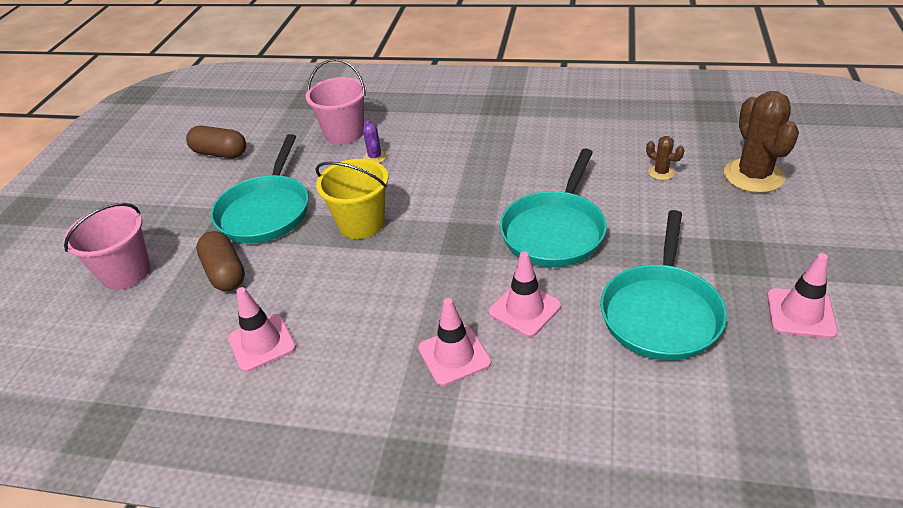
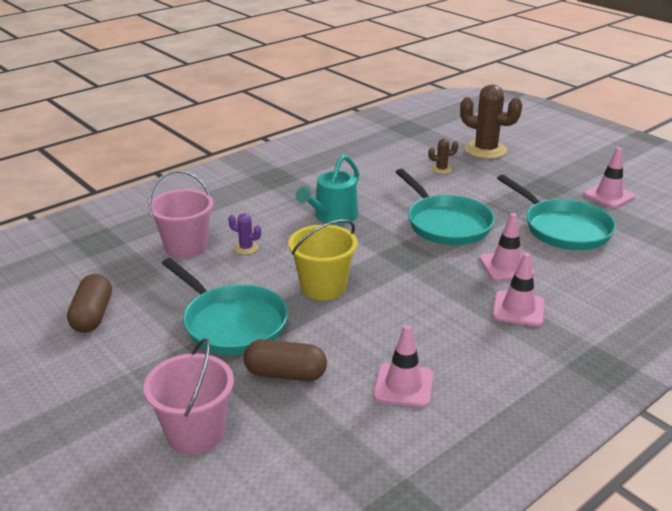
camera: 55 degrees left, 10 degrees down
(220, 153) = (92, 316): brown capsule -> brown capsule turned 60 degrees counterclockwise
(479, 166) = (333, 216): none -> turquoise watering can

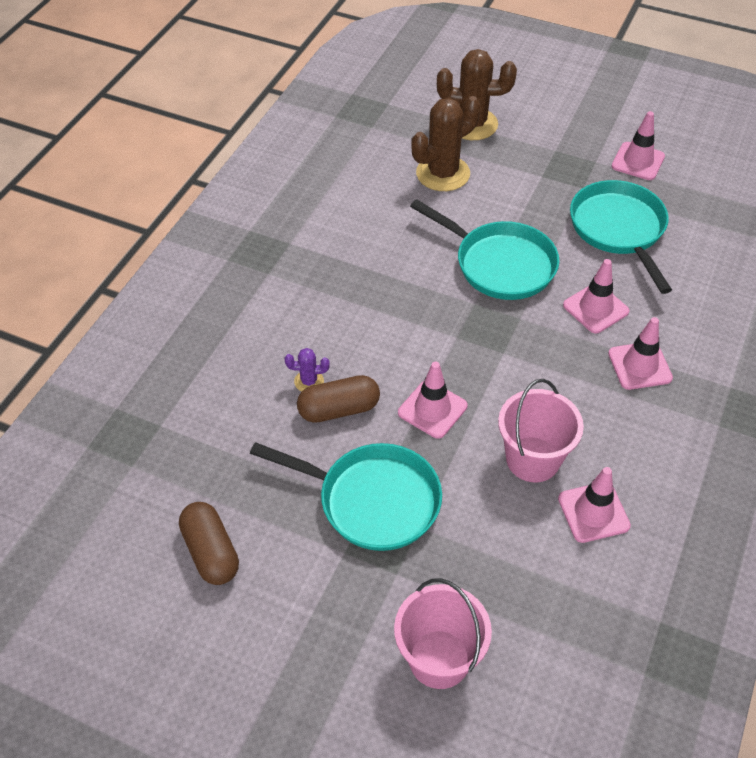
camera: 25 degrees left, 20 degrees up
(186, 247) = (238, 405): pink bucket -> pink bucket (532, 459)
(285, 374) = (474, 545): brown capsule -> brown capsule (339, 409)
(323, 287) = (432, 409): yellow bucket -> pink traffic cone
(333, 216) = (371, 294): turquoise watering can -> none
(441, 169) = (443, 173): brown cactus -> brown cactus, size x2.16
(562, 228) = (619, 230): turquoise pan -> turquoise pan turned 135 degrees counterclockwise

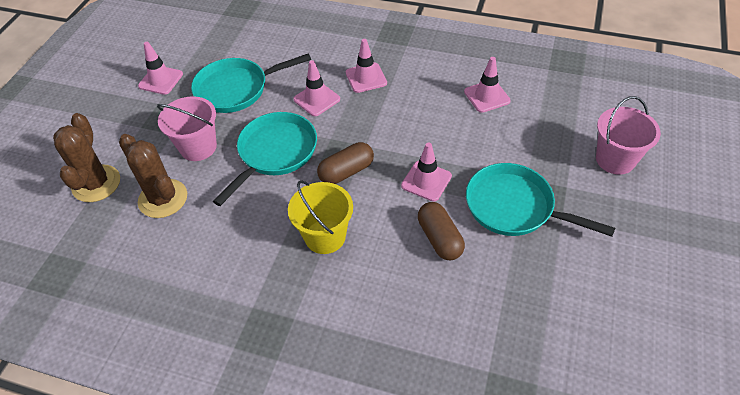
camera: 95 degrees left, 0 degrees up
(211, 552) = (594, 302): brown capsule -> brown capsule (346, 172)
(309, 381) = (416, 263): purple cactus -> none
(364, 303) = (325, 236): none -> yellow bucket
(372, 500) = (515, 207): turquoise pan -> turquoise pan turned 75 degrees counterclockwise
(532, 459) = (455, 125): pink bucket -> pink bucket (198, 147)

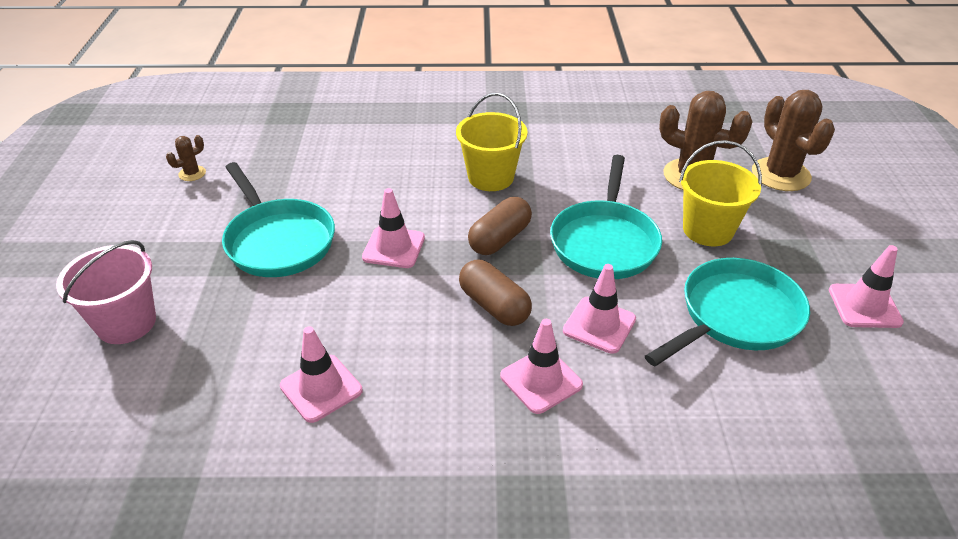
camera: 160 degrees right, 10 degrees down
(198, 147) = (708, 230): pink bucket -> yellow bucket
(439, 238) = (365, 197): brown capsule -> brown capsule (494, 305)
(515, 207) = (278, 240): turquoise pan -> turquoise pan turned 45 degrees clockwise
(604, 311) = (192, 173): none -> brown cactus

